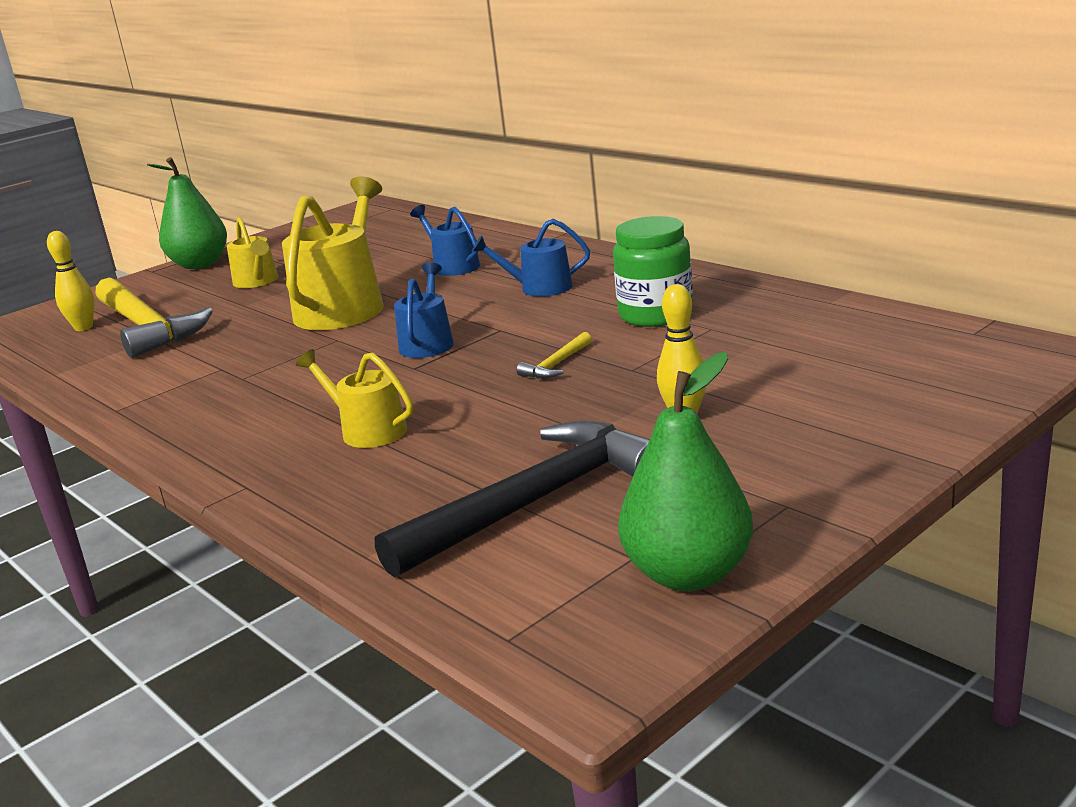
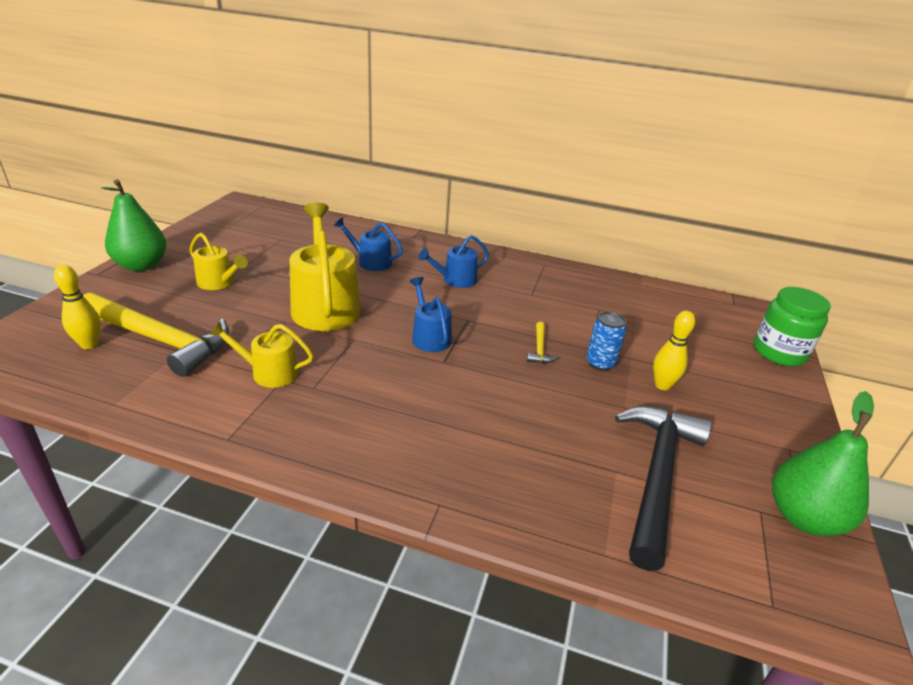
camera: 35 degrees left, 10 degrees up
(368, 430) = (475, 428): yellow watering can -> yellow watering can (269, 372)
(623, 386) = (600, 363): none -> blue can
(655, 315) = (555, 300): green jar -> green jar (778, 352)

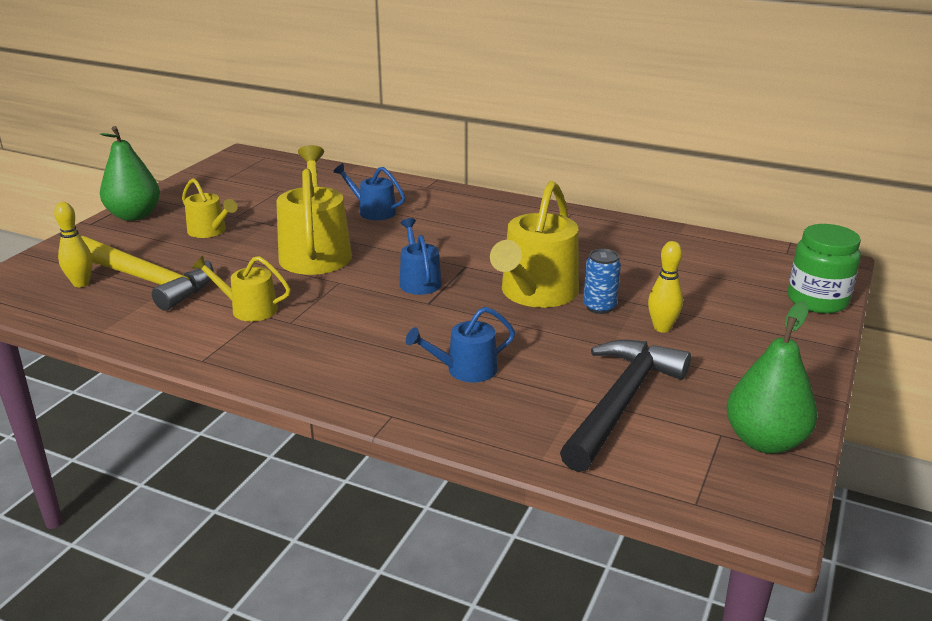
camera: 10 degrees right, 5 degrees down
(455, 280) = (463, 229): blue watering can -> blue watering can (466, 370)
(539, 349) = (536, 293): yellow hammer -> yellow watering can

